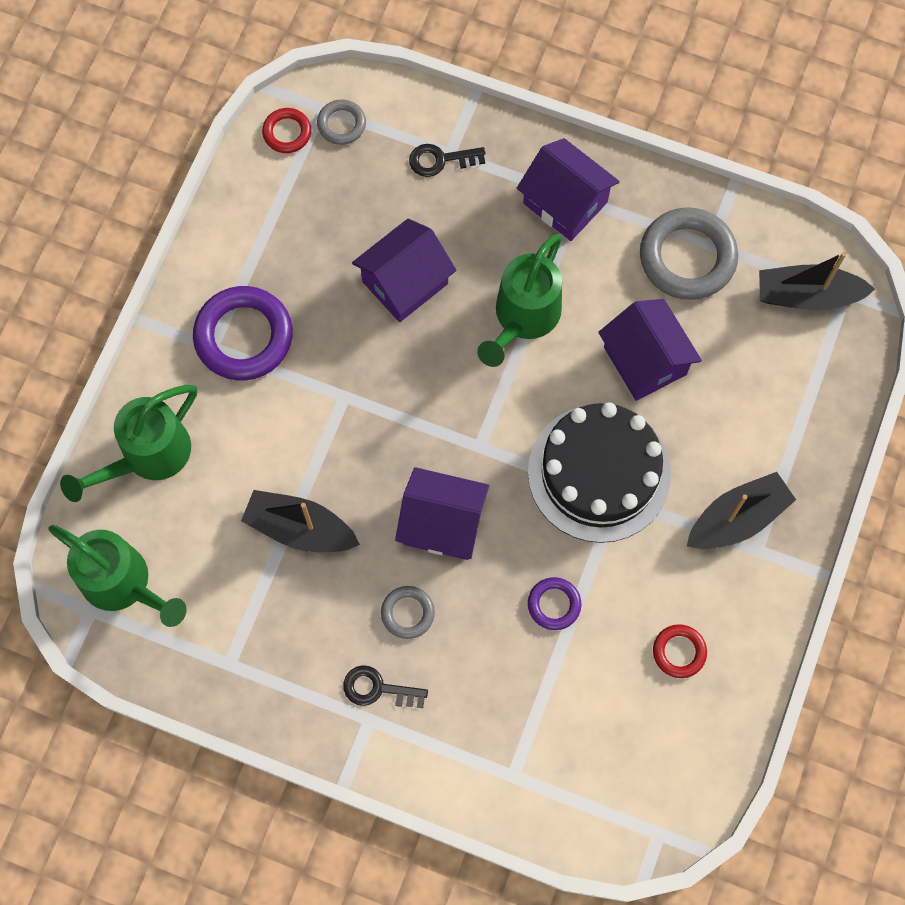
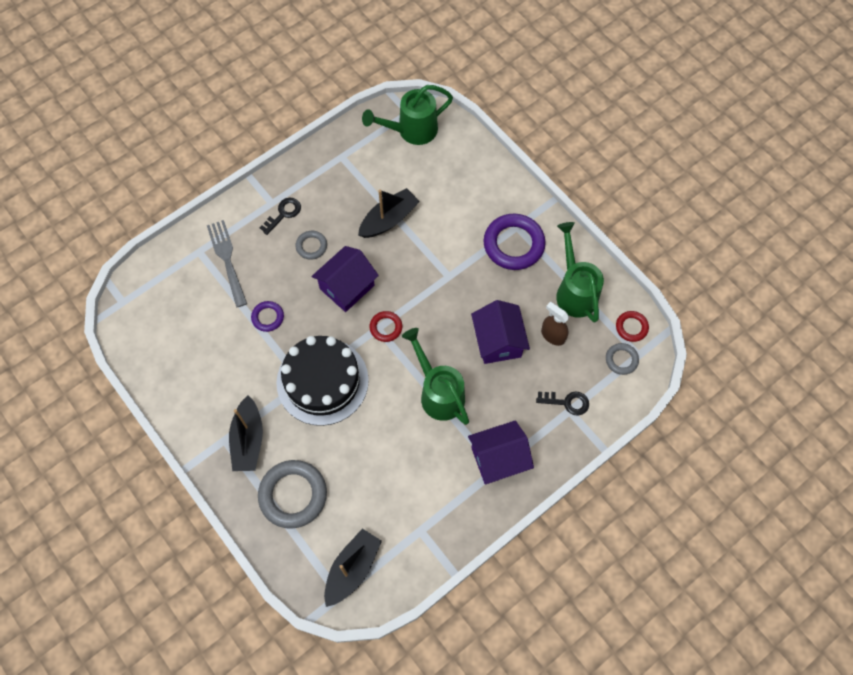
camera: 120 degrees right, 5 degrees down
(148, 456) = (472, 170): green watering can -> green watering can (574, 291)
(356, 220) = (552, 335): none -> brown spray bottle
(440, 160) = (567, 402): black key -> black key turned 75 degrees clockwise
(501, 724) = (227, 259): none -> grey fork
(645, 361) = (371, 445): purple house -> none
(679, 652) = (200, 365): red ring -> red ring (386, 327)
(687, 257) = (420, 510): grey ring -> grey ring (293, 495)

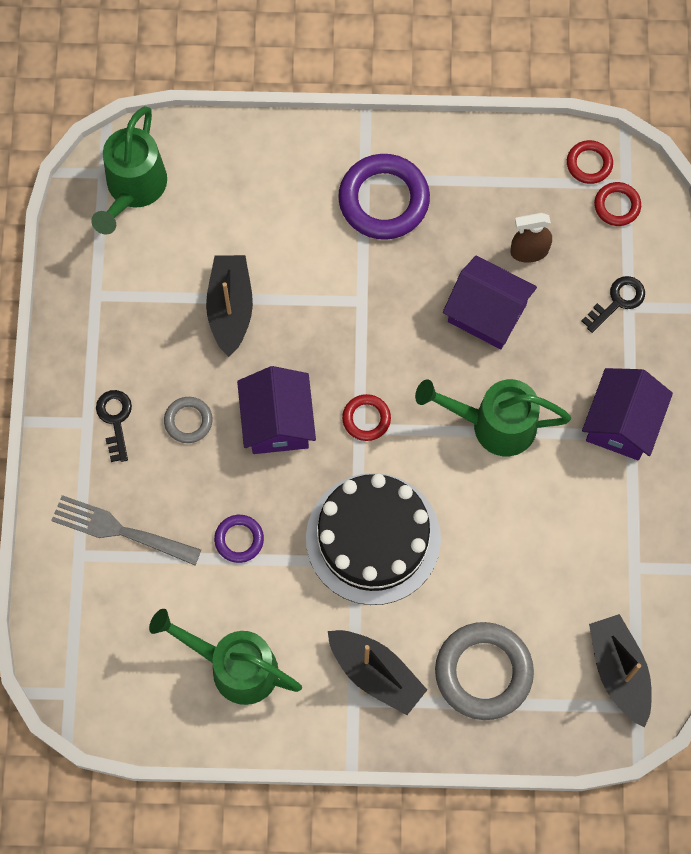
camera: 50 degrees left, 5 degrees up
(574, 291) = (497, 185): green watering can -> green watering can (235, 667)
(621, 360) = (617, 206): grey ring -> red ring

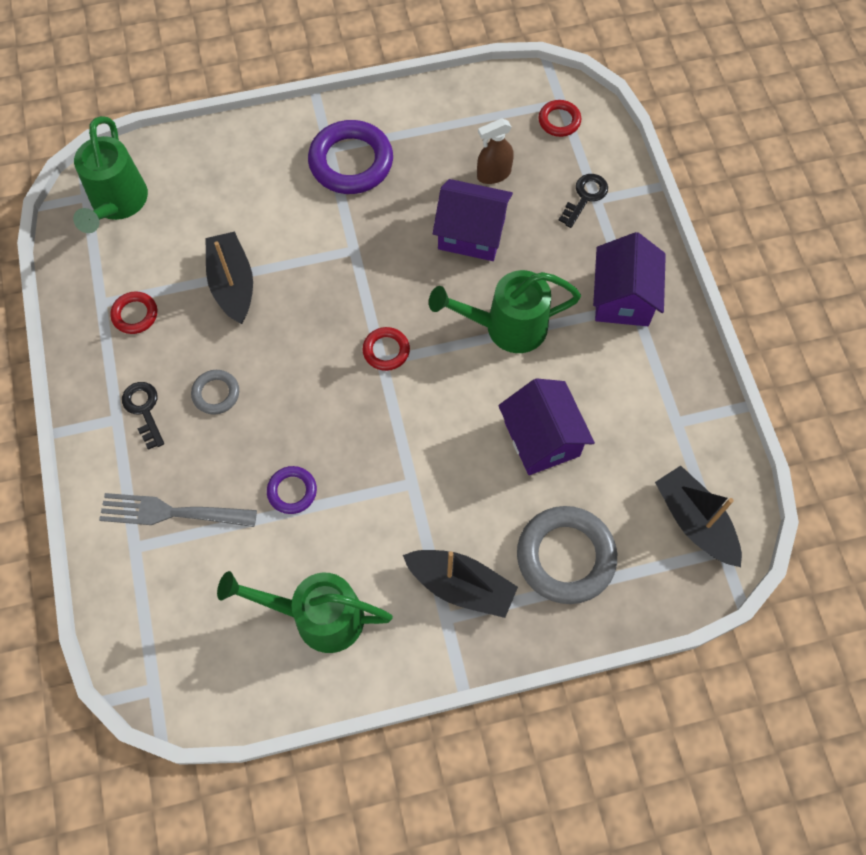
camera: 15 degrees left, 5 degrees down
(277, 422) = (302, 373): purple house -> purple house (542, 439)
(373, 538) = (422, 457): black cake -> none
(589, 164) = (524, 93): red ring -> red ring (135, 315)

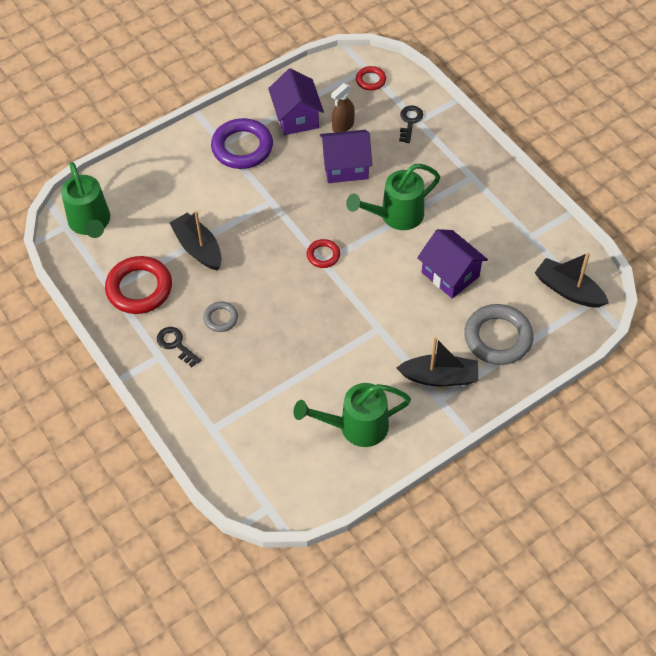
camera: 20 degrees left, 10 degrees down
(135, 315) = (139, 288): red ring -> red ring, size x1.94
(171, 512) = (226, 400): grey fork -> none
(292, 491) = (302, 360): purple ring -> none
(623, 298) = (463, 175): purple house -> purple house (296, 117)

